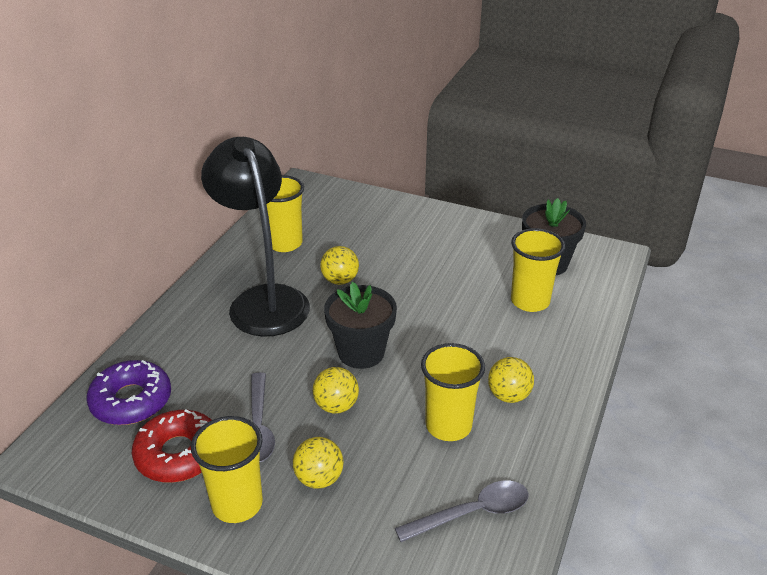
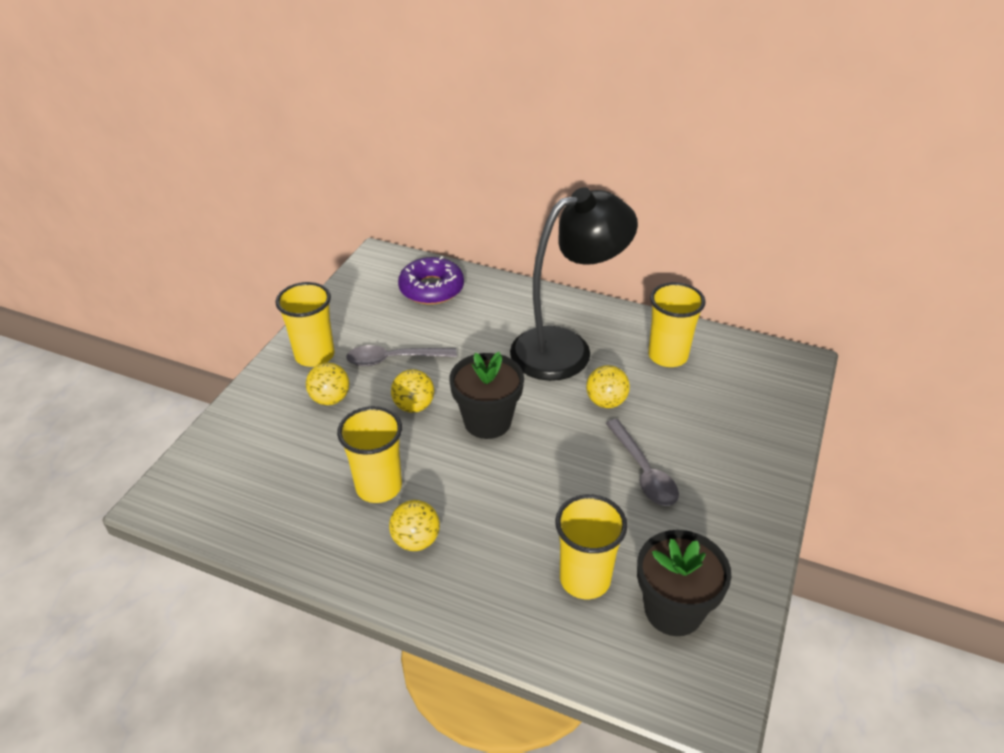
camera: 90 degrees right, 5 degrees up
(178, 454) = (371, 320): red donut -> none
(473, 513) = (271, 500): grey spoon -> grey spoon (643, 472)

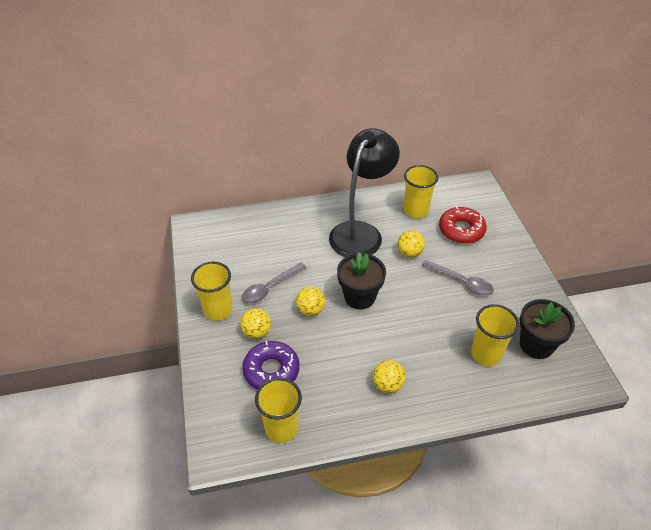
camera: 35 degrees left, 5 degrees up
(379, 487) = (338, 367): yellow cup -> yellow cup (281, 428)
(431, 288) = (248, 231): purple donut -> purple donut (271, 370)
(710, 408) = (461, 230): none -> red donut

